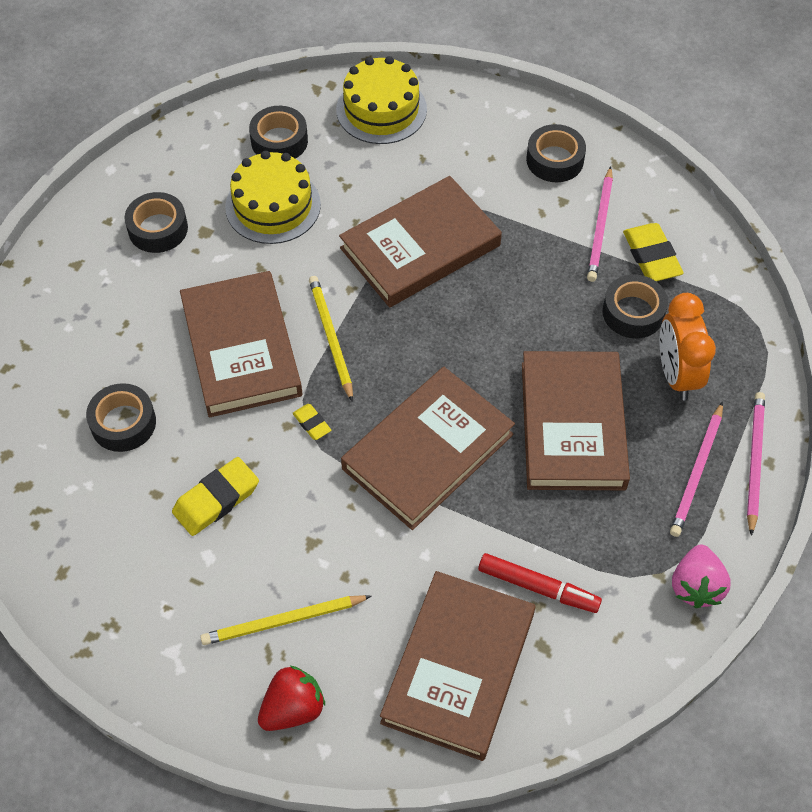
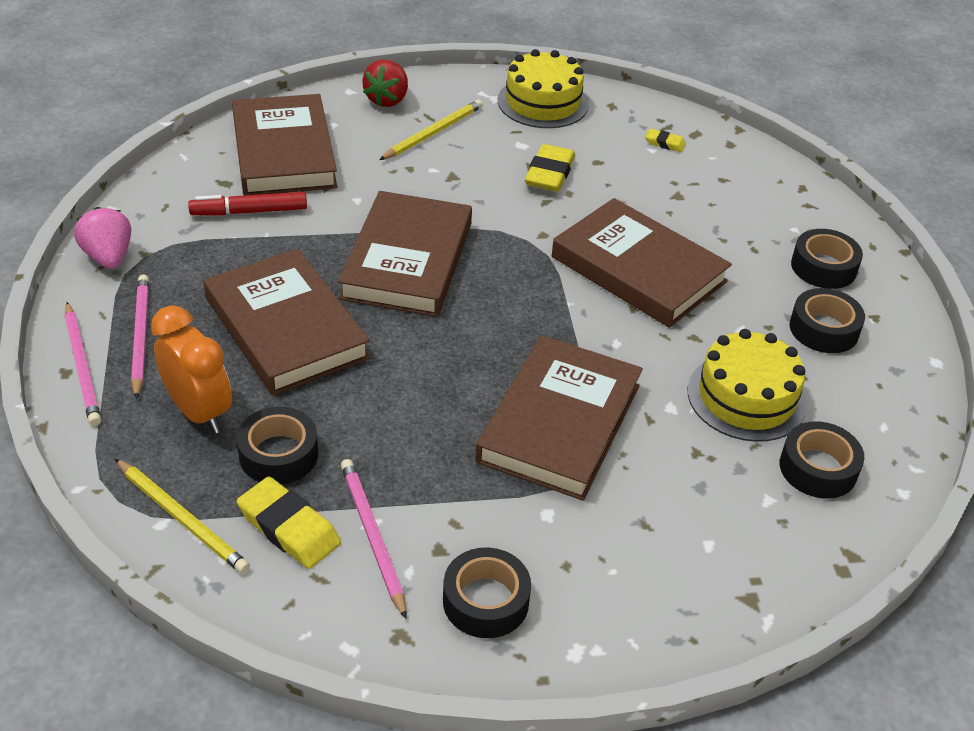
camera: 145 degrees right, 15 degrees down
(123, 423) = (671, 189): black tape -> black tape (823, 267)
(312, 423) = (523, 242): yellow eraser -> yellow eraser (665, 143)
(331, 338) = (569, 307): yellow pencil -> yellow pencil (182, 518)
(381, 109) = (751, 565): yellow cake -> yellow cake (543, 102)

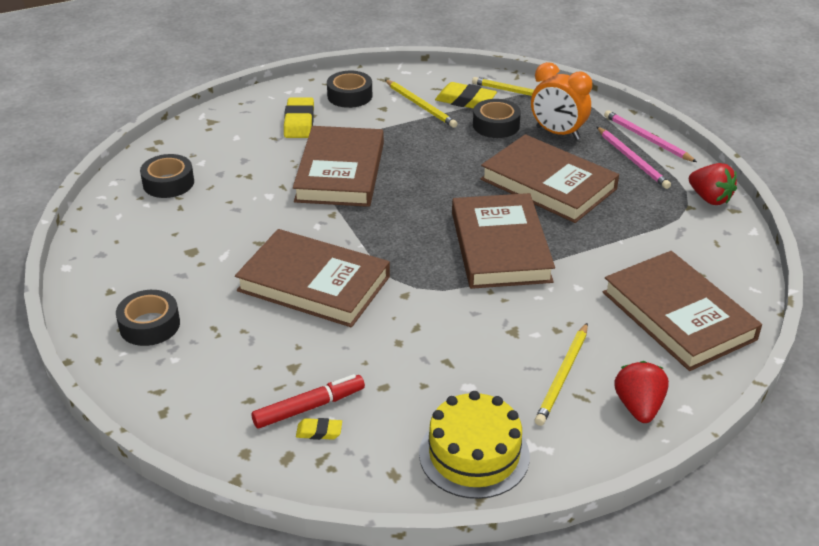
camera: 165 degrees right, 5 degrees down
(108, 257) = (709, 198): pink strawberry -> red strawberry
(249, 211) = (651, 254): red marker -> red marker (309, 407)
(372, 536) = (420, 105): pink pencil -> yellow pencil
(549, 173) = (425, 358): yellow eraser -> yellow eraser (299, 122)
(746, 397) = (217, 212): yellow cake -> none
(823, 329) = (155, 271): black tape -> none

